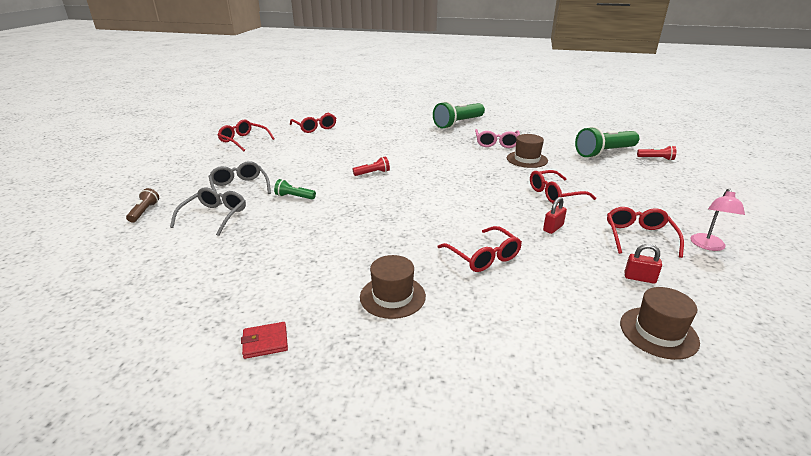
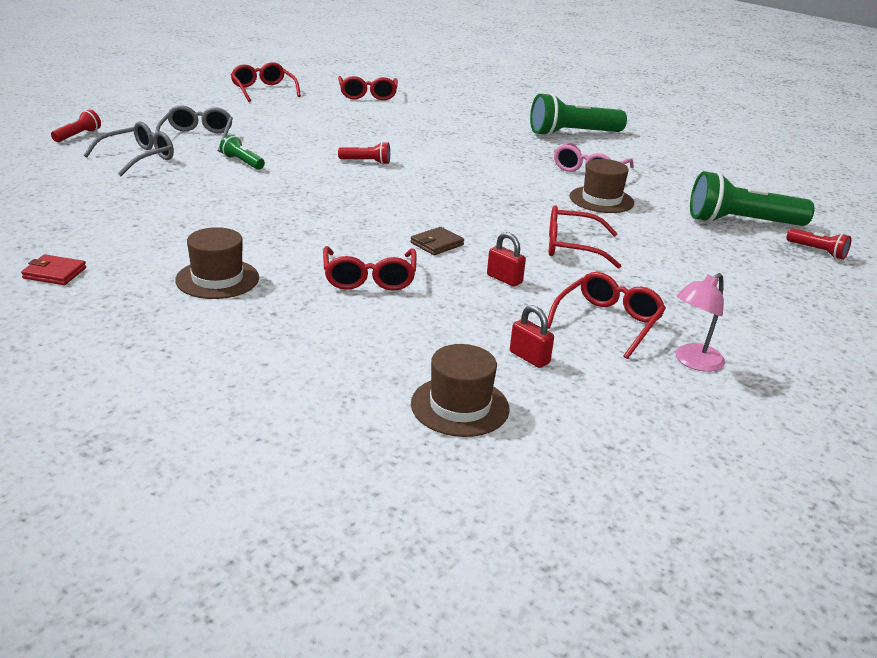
camera: 25 degrees right, 0 degrees up
(144, 212) = (78, 136): brown flashlight -> red flashlight
(487, 217) = (437, 244): none -> brown wallet
(553, 228) = (504, 279): red padlock -> red padlock turned 60 degrees clockwise

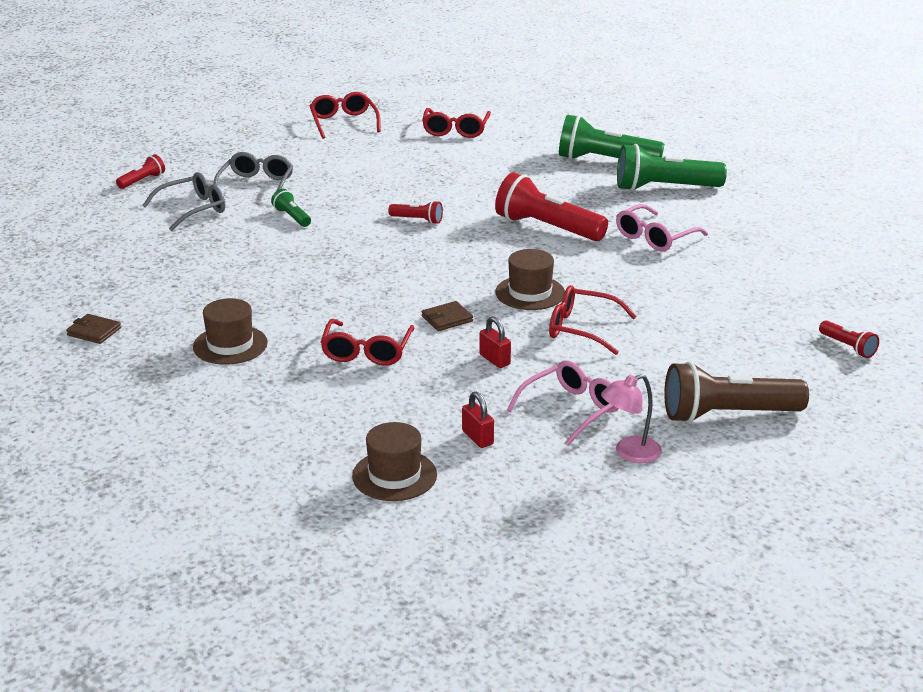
camera: 15 degrees right, 0 degrees up
(54, 273) = (94, 331): red wallet -> brown wallet
(489, 165) = (547, 228): none -> red flashlight
(601, 200) = (646, 275): brown hat -> brown hat (530, 293)
(608, 322) = (571, 409): red glasses -> pink glasses
(741, 223) = (786, 309): green flashlight -> green flashlight (605, 161)
(759, 318) = (727, 415): none -> brown flashlight

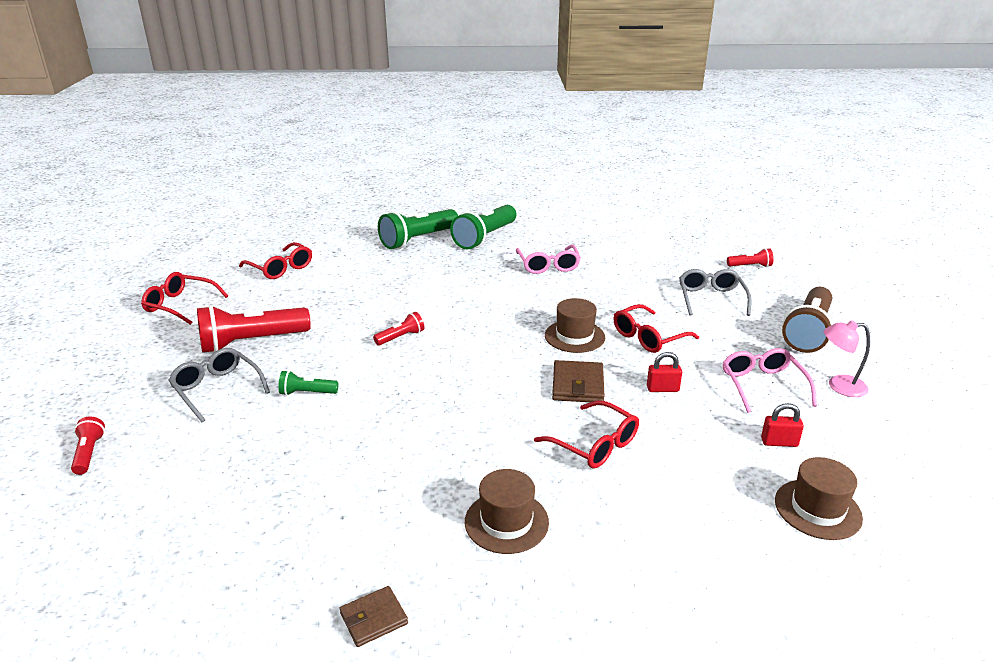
camera: 55 degrees left, 0 degrees up
(193, 209) = (204, 443): grey glasses -> grey glasses (711, 299)
(447, 319) = (578, 385): brown wallet -> brown wallet, size x1.53
(547, 228) = (485, 294): red flashlight -> red flashlight (251, 342)
(629, 453) = (839, 386): pink lamp -> pink lamp turned 90 degrees clockwise

